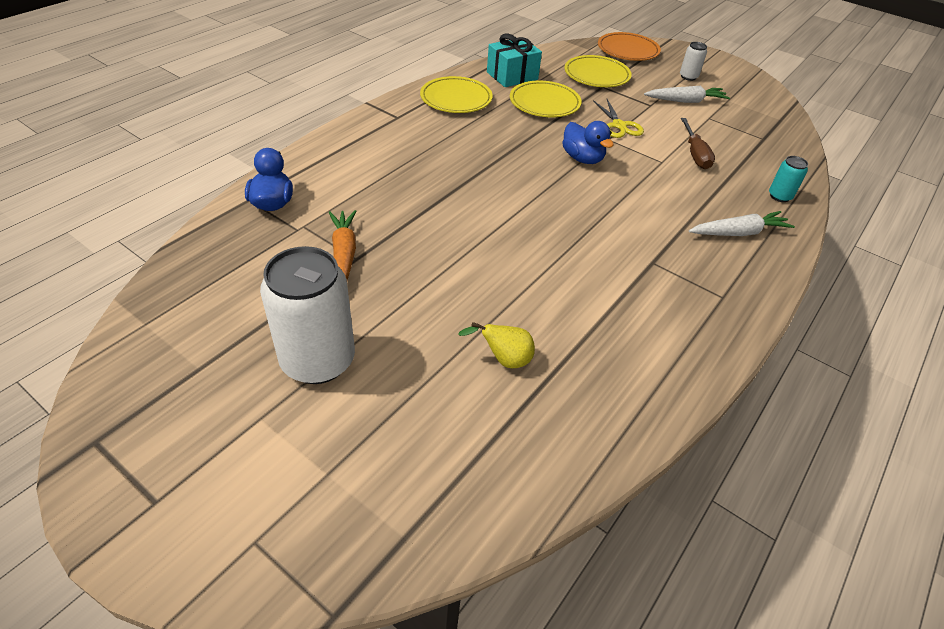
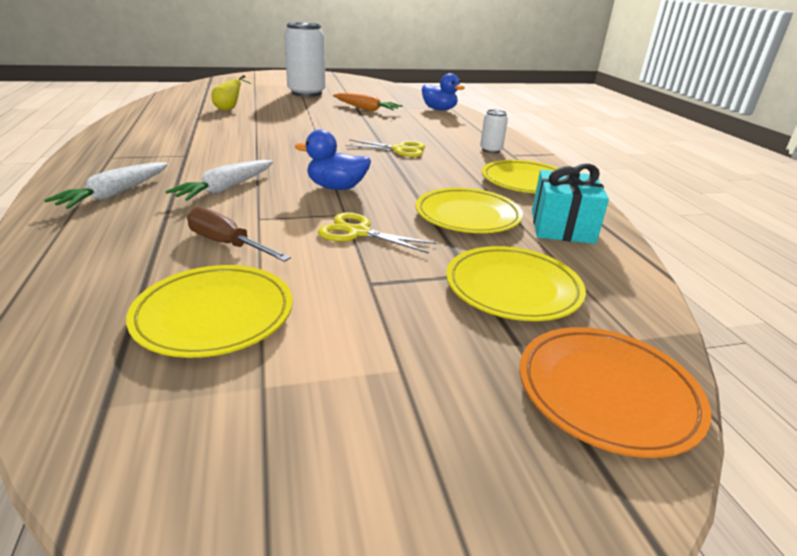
camera: 130 degrees right, 15 degrees down
(464, 168) = (400, 149): none -> yellow scissors
(685, 101) = (334, 325): white carrot -> white carrot (226, 188)
(688, 77) = (407, 402): white can -> white can (491, 150)
(728, 126) = (214, 315): none -> yellow plate
(779, 196) = (71, 245): turquoise can -> none

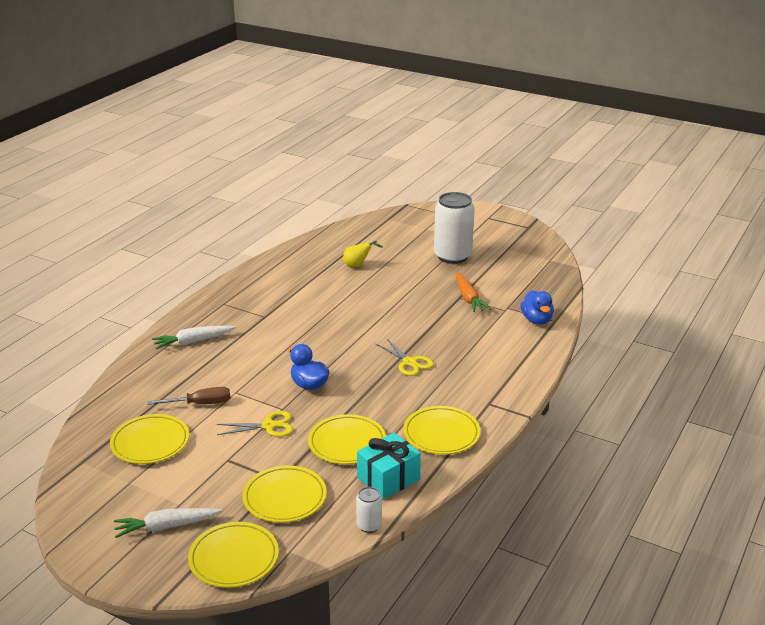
camera: 45 degrees right, 0 degrees up
(226, 188) = (249, 359): white carrot -> white carrot (166, 526)
(227, 244) = (200, 404): brown screwdriver -> brown screwdriver turned 90 degrees clockwise
(358, 232) = (269, 426): yellow scissors -> yellow scissors turned 105 degrees clockwise
(491, 150) = (481, 391): white can -> white can (369, 525)
(607, 393) = (234, 558): orange plate -> yellow plate

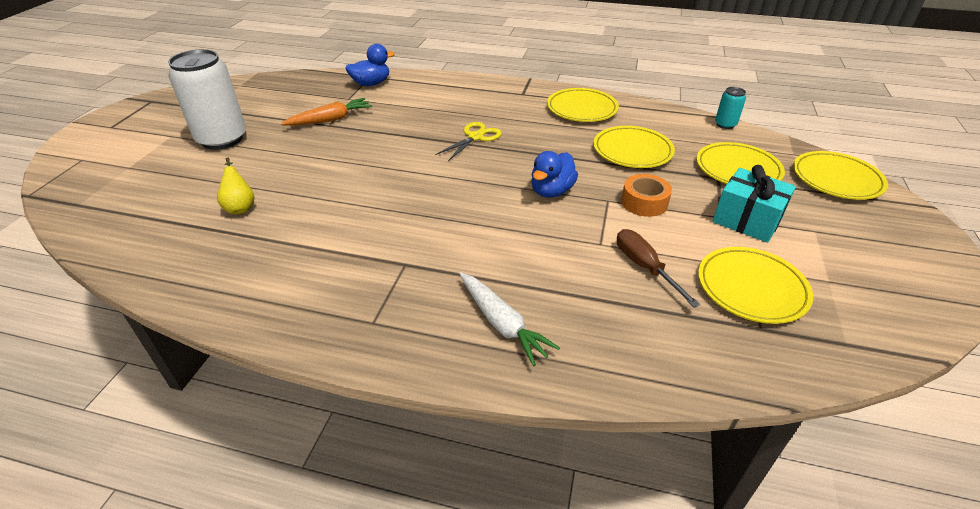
camera: 105 degrees left, 10 degrees up
(166, 526) = (852, 230): white carrot -> none
(269, 426) = (644, 202): yellow scissors -> orange tape
(369, 525) = (725, 124): white can -> turquoise can
(388, 478) = (662, 124): turquoise gift -> turquoise gift (747, 220)

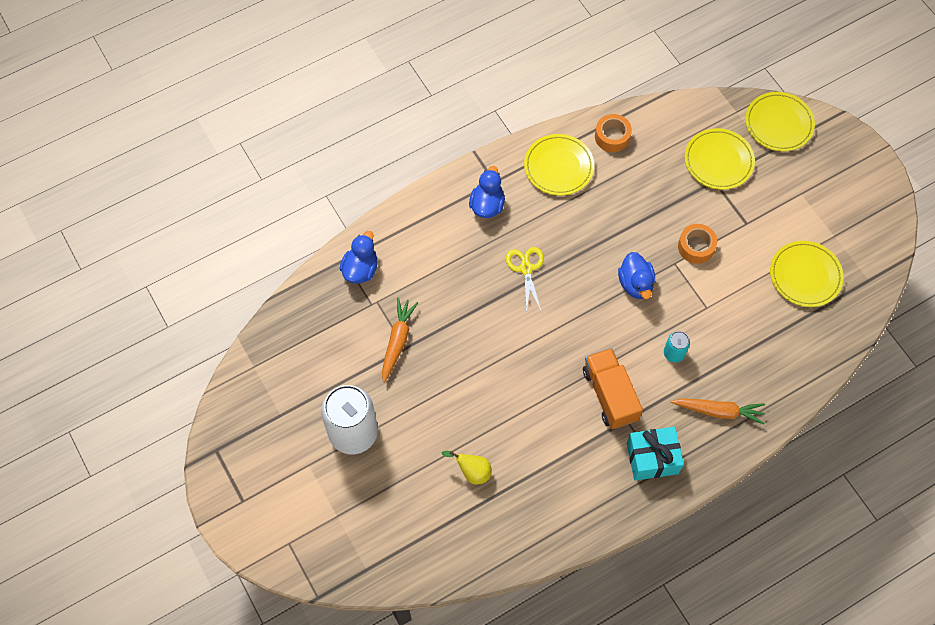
camera: 45 degrees left, 25 degrees up
(419, 238) = (610, 395): none -> orange truck
(499, 99) = (487, 205): none -> blue duck
(502, 323) = (719, 411): white carrot -> orange carrot
(632, 151) = (641, 194): yellow plate -> none
(644, 267) = (745, 306): brown screwdriver -> none
(649, 116) = (612, 137): none -> orange tape
(725, 124) = (669, 106): turquoise can -> turquoise can (674, 353)
(747, 220) = (761, 214): turquoise gift -> turquoise gift (652, 458)

